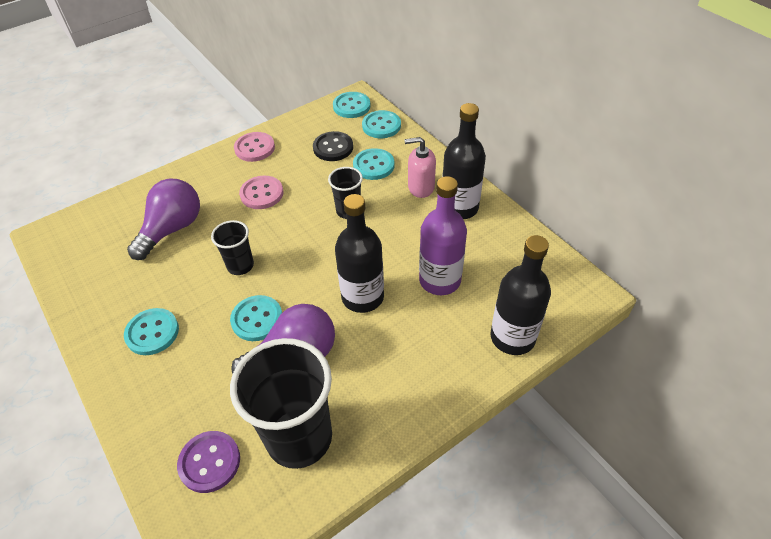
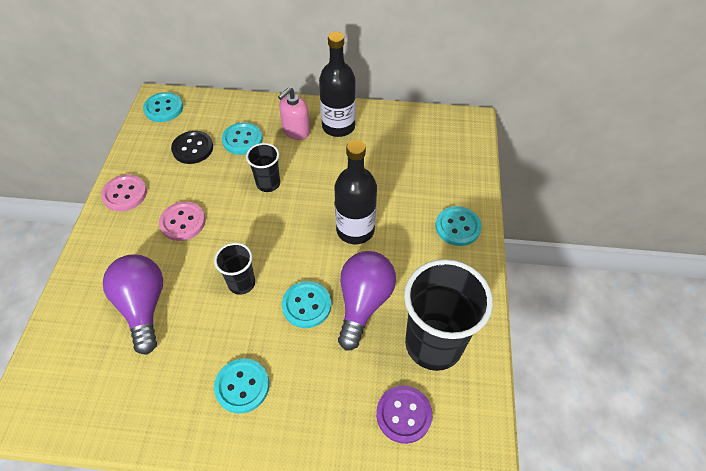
camera: 50 degrees left, 5 degrees up
(381, 126) = (208, 108): turquoise button -> turquoise button (457, 227)
(440, 280) = (386, 180): purple bottle -> none
(512, 337) = (466, 179): black bottle -> none

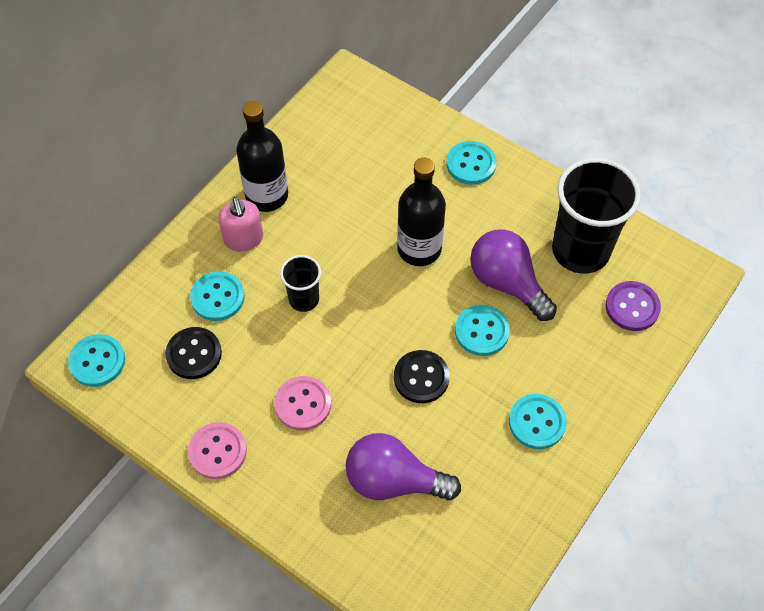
camera: 60 degrees left, 5 degrees up
(242, 283) = (421, 377): black cup -> black button

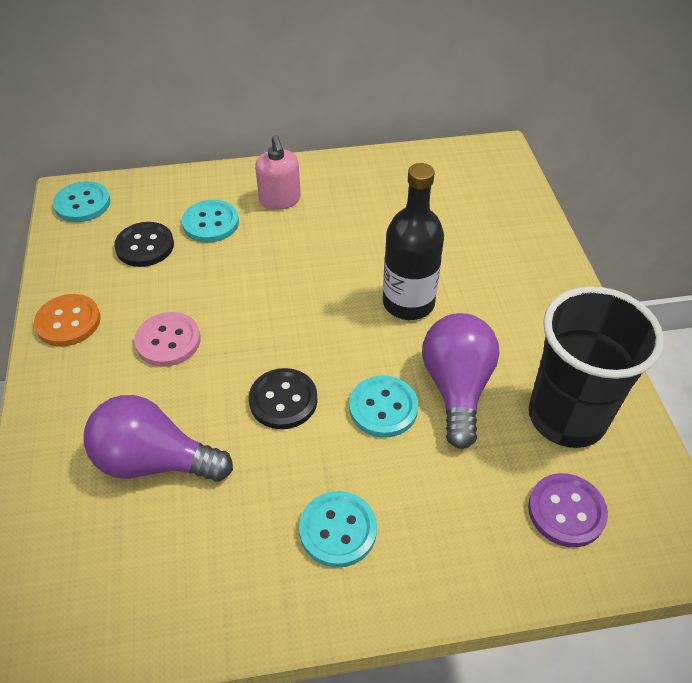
camera: 45 degrees right, 10 degrees down
(217, 451) = (68, 322): pink button -> orange button
(243, 239) = (280, 200): pink soap dispenser -> pink soap dispenser turned 45 degrees counterclockwise
(267, 195) = (334, 184): black bottle -> none
(304, 299) = (268, 270): black cup -> none
(394, 480) = (154, 461): purple light bulb -> purple light bulb turned 45 degrees counterclockwise
(471, 164) = (536, 273): turquoise button -> none

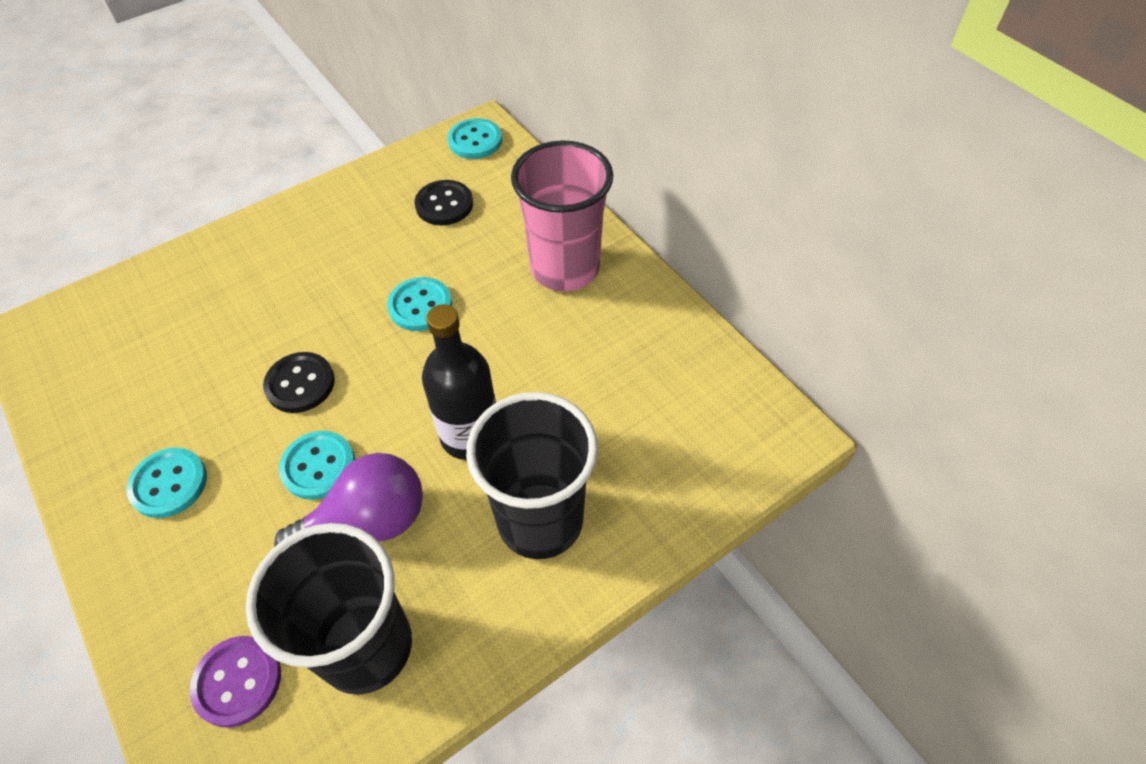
camera: 65 degrees right, 5 degrees up
(68, 322) = (332, 203): orange button -> none
(154, 461) = (207, 326): purple light bulb -> none
(168, 341) = (338, 274): pink button -> none
(211, 223) = (500, 233): turquoise button -> turquoise button (420, 306)
(280, 200) = (565, 268): pink soap dispenser -> pink cup
(504, 287) = (540, 520): none -> black cup

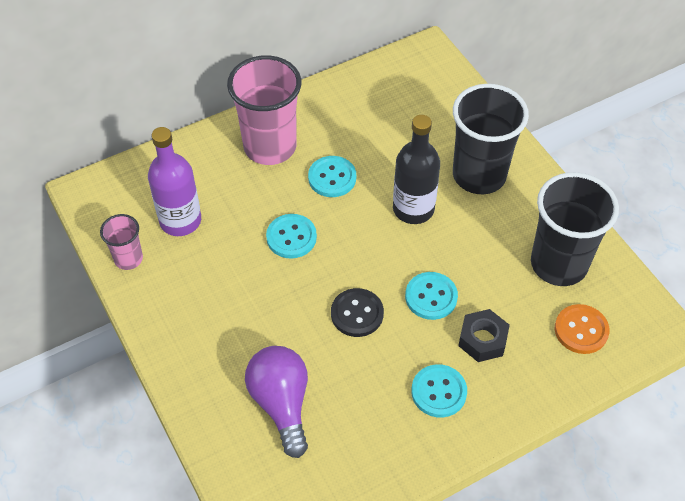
camera: 85 degrees left, 0 degrees up
(237, 681) = (581, 330): purple button -> orange button
(241, 535) = (482, 339): none -> black nut
(367, 522) = (476, 266): purple light bulb -> purple light bulb (281, 404)
(392, 173) = (128, 259): none -> pink cup
(444, 204) = (180, 221): black button -> purple bottle
(475, 141) = (103, 197): turquoise button -> turquoise button (332, 178)

